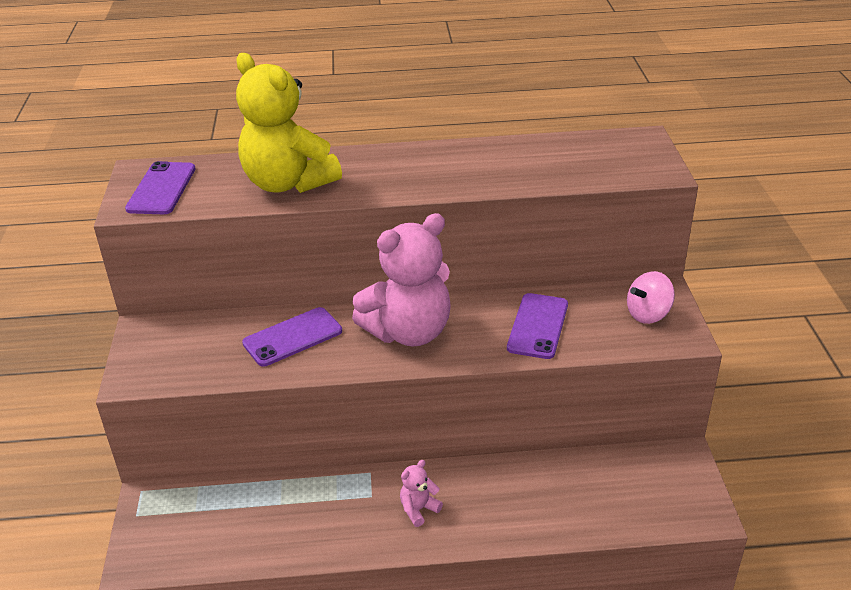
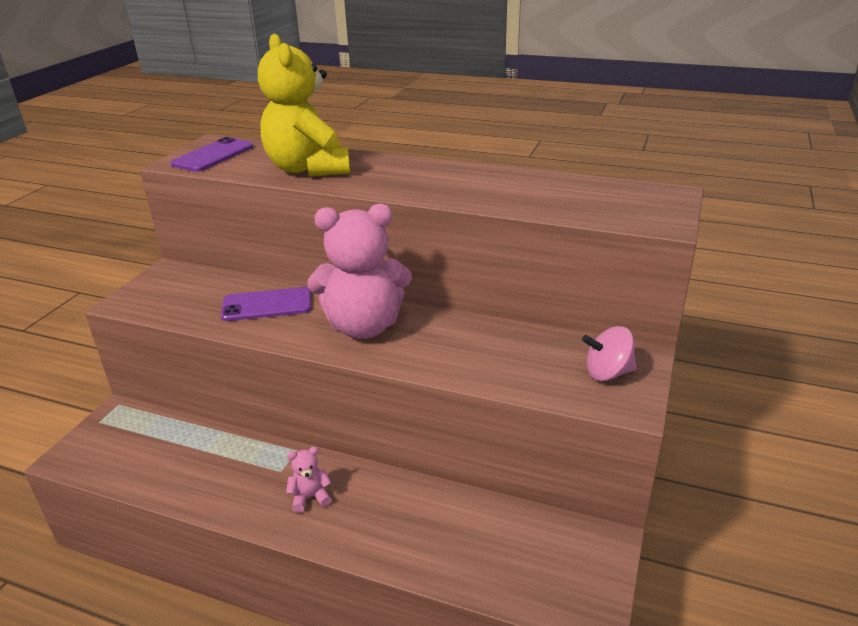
camera: 25 degrees right, 5 degrees down
(538, 326) = (485, 353): purple phone -> none

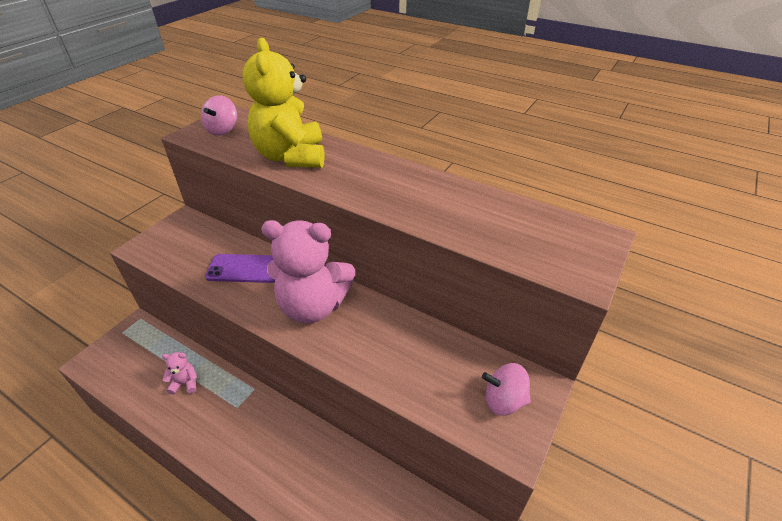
camera: 10 degrees right, 10 degrees up
(213, 155) = (223, 130): purple phone -> pink spinning top
(310, 497) = (251, 439): pink teddy bear -> pink teddy bear (185, 383)

